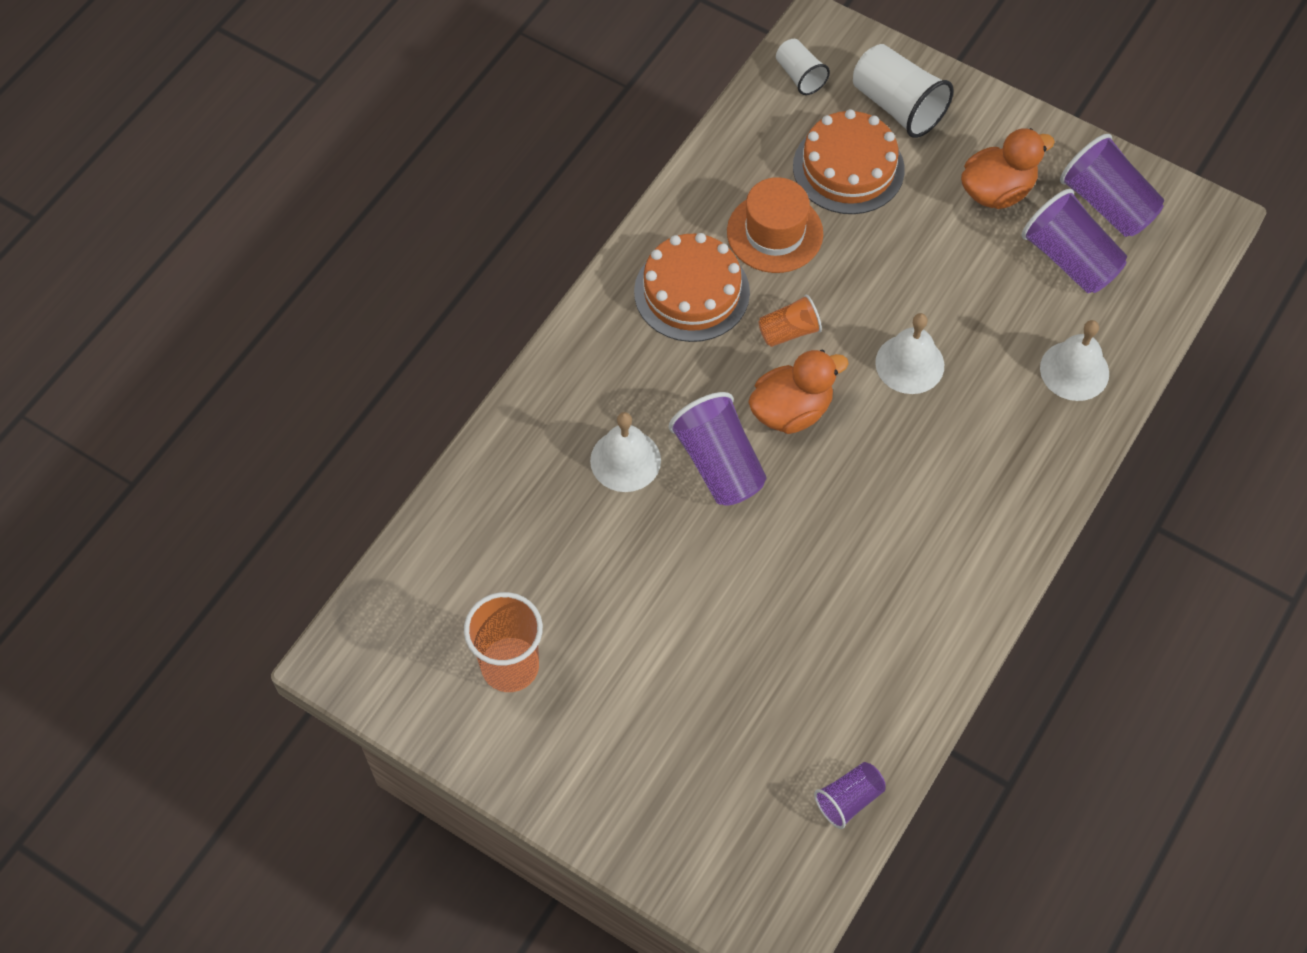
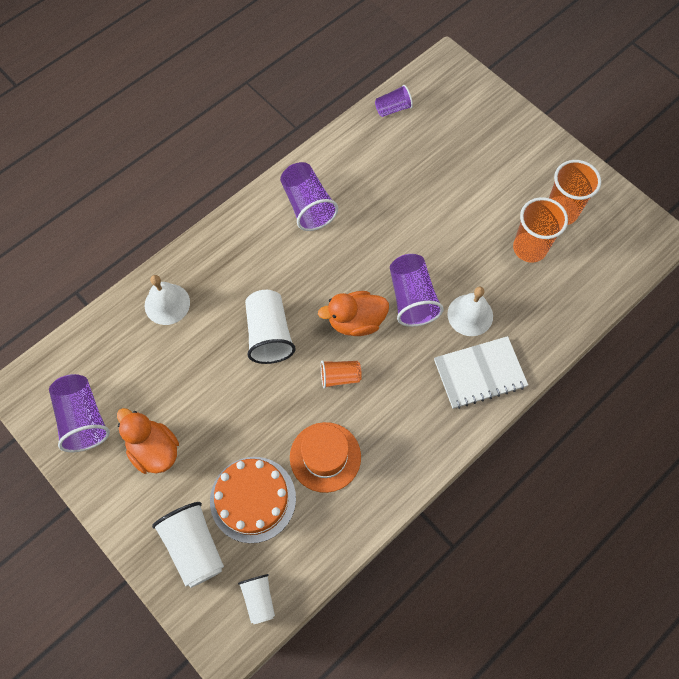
camera: 165 degrees left, 5 degrees up
(553, 588) = (529, 248): none -> orange cup
(594, 381) = (479, 373): none -> white notebook
(692, 292) = (397, 424): orange cake -> none
(909, 364) = (269, 334): white bell -> white cup
(997, 191) = (154, 450): orange duck -> orange duck turned 60 degrees clockwise
(1070, 259) = (130, 382): purple cup -> purple cup (307, 206)

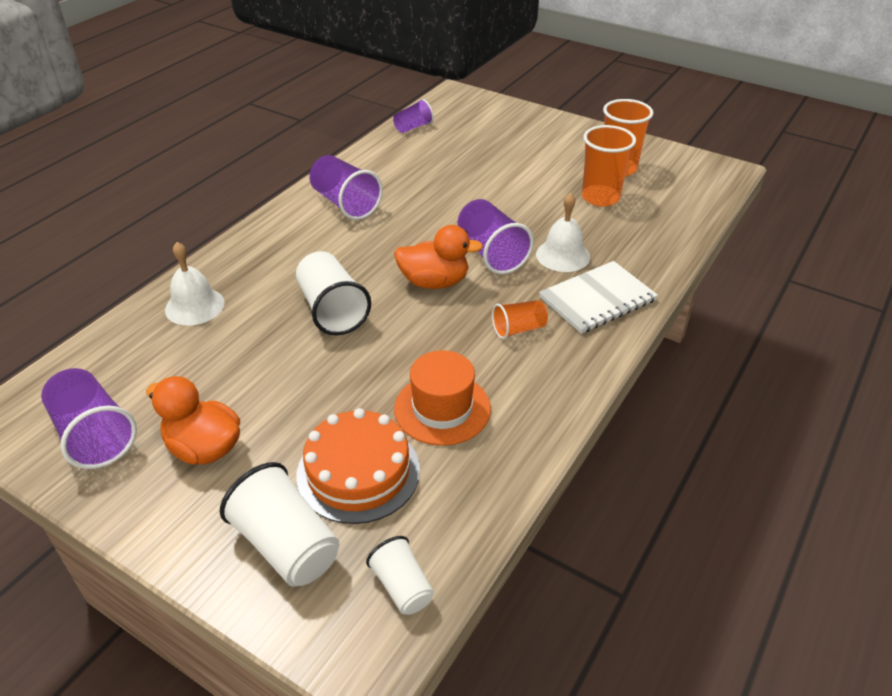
camera: 15 degrees left, 25 degrees down
(340, 377) = (433, 331): orange cup -> orange cup (518, 329)
(356, 321) = (434, 282): orange duck -> orange duck turned 150 degrees counterclockwise

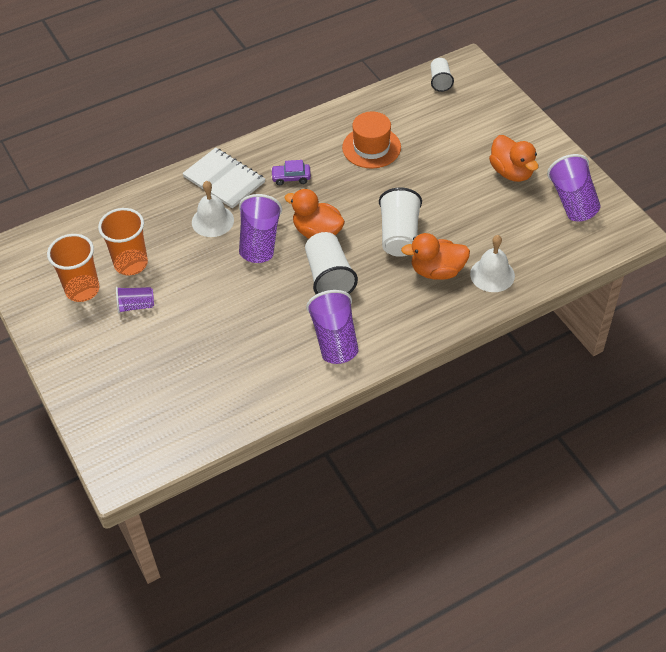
camera: 150 degrees left, 10 degrees up
(266, 289) = (437, 271): none -> orange duck
(287, 545) = (484, 113): white cup -> white cup (329, 277)
(358, 472) = (435, 132): orange cake -> none
(413, 127) = (206, 429): purple cup -> purple cup (136, 306)
(518, 329) = (291, 178): orange cup -> purple car
(597, 299) = (224, 179): white notebook -> white notebook turned 45 degrees clockwise

